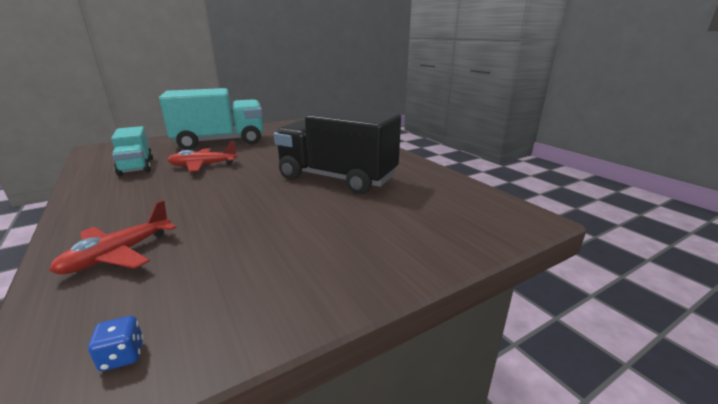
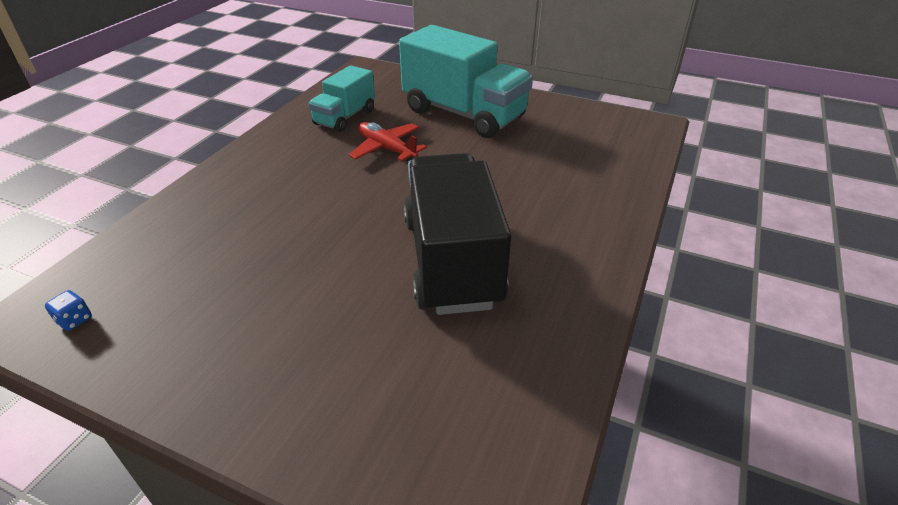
camera: 55 degrees right, 15 degrees up
(118, 254) = (187, 227): red plane -> none

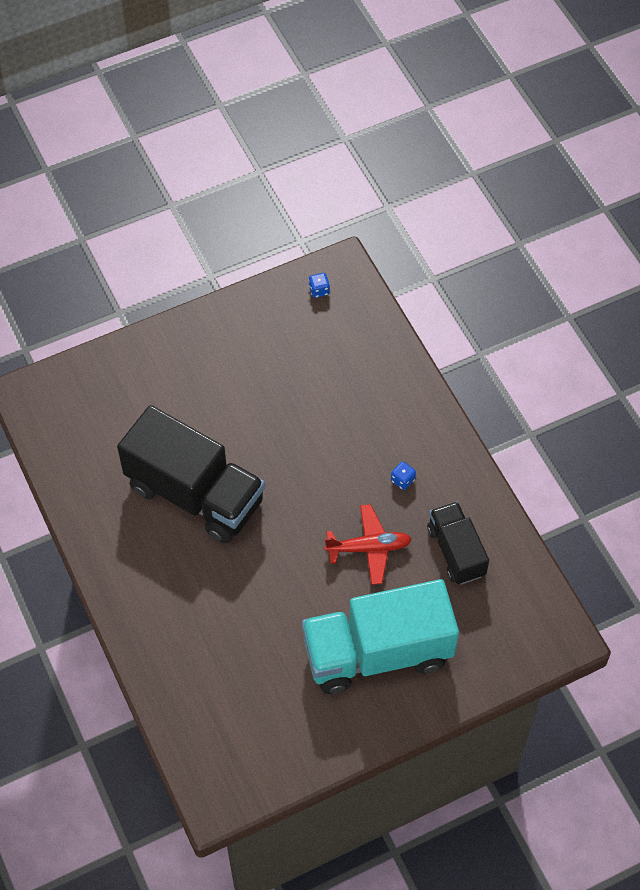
camera: 130 degrees right, 20 degrees up
(304, 160) = (402, 480): none -> blue dice
(345, 117) = (456, 551): turquoise truck -> black truck

